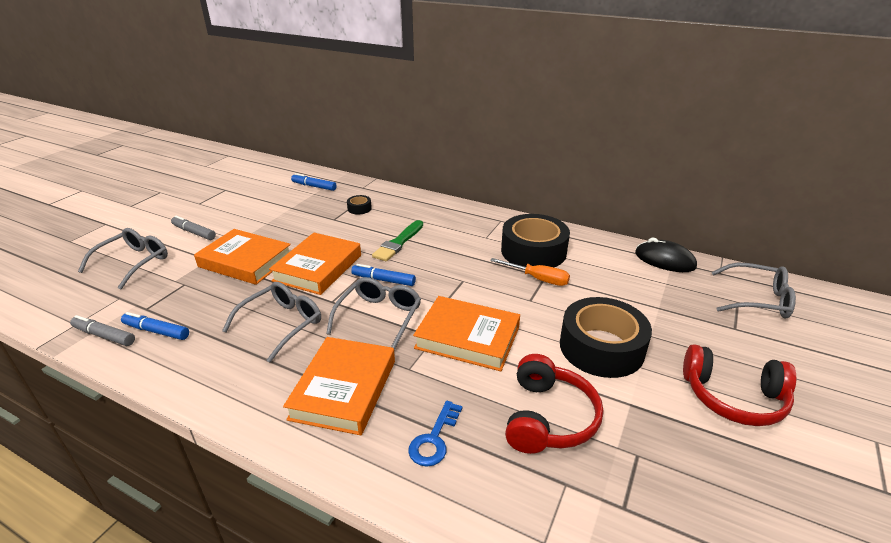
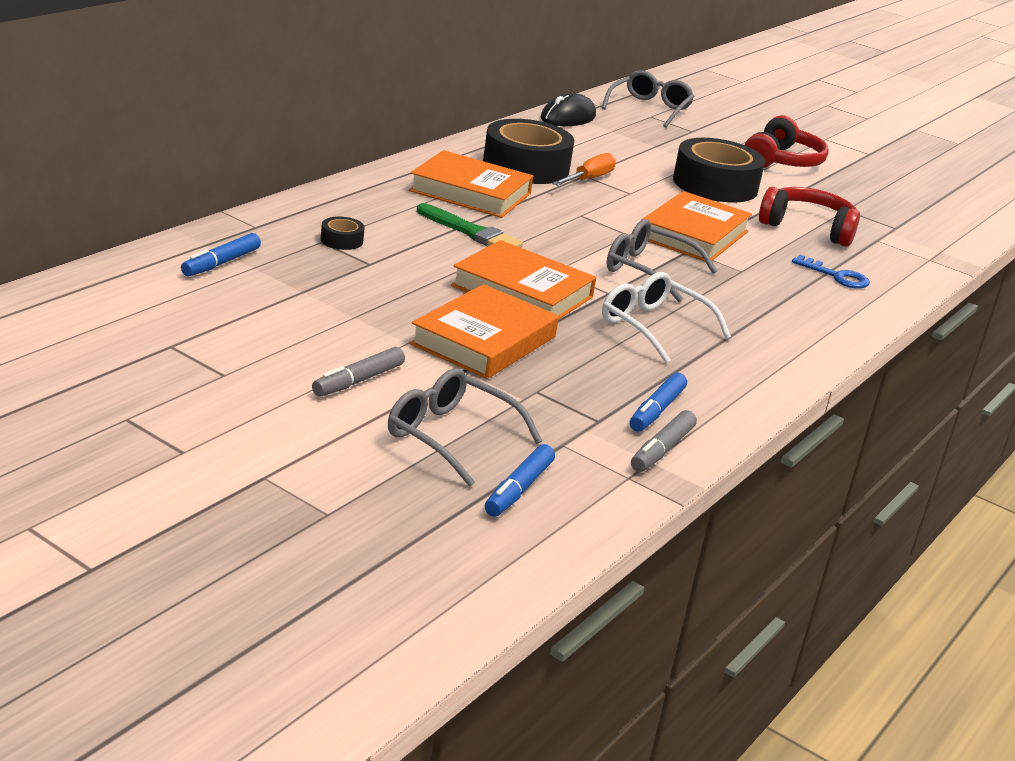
camera: 85 degrees left, 5 degrees down
(282, 324) = (653, 327): grey glasses -> white glasses
(343, 389) = (772, 305): orange book -> orange book (470, 192)
(384, 280) = (567, 256): blue marker -> blue marker (519, 489)

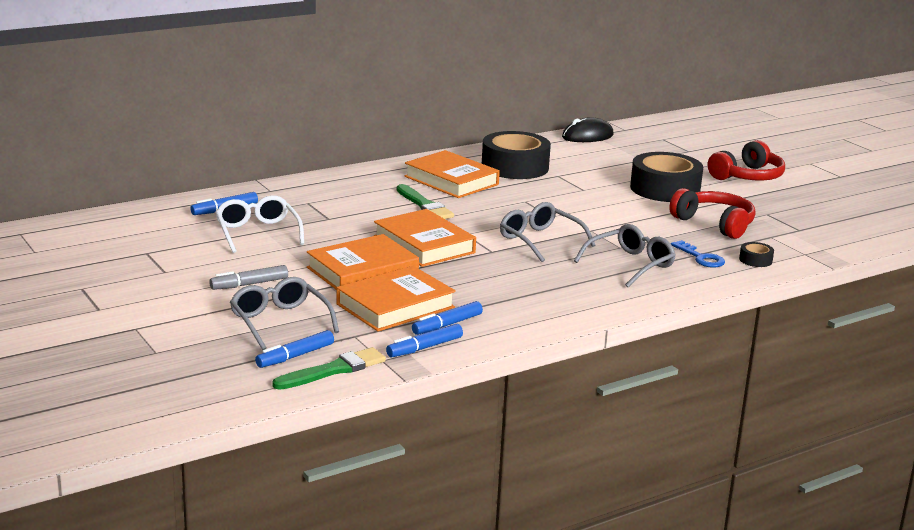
camera: 25 degrees right, 5 degrees down
(341, 240) = (322, 203): black tape -> black tape (755, 260)
(585, 504) = (333, 370): none -> green brush
(588, 179) = (558, 178): orange screwdriver -> none
(649, 108) = (667, 133): grey glasses -> grey glasses (630, 264)
(653, 327) = (503, 275): white glasses -> white glasses (257, 233)
(662, 450) = (425, 348): grey marker -> blue marker
(693, 235) = (606, 221): orange book -> orange book (395, 306)

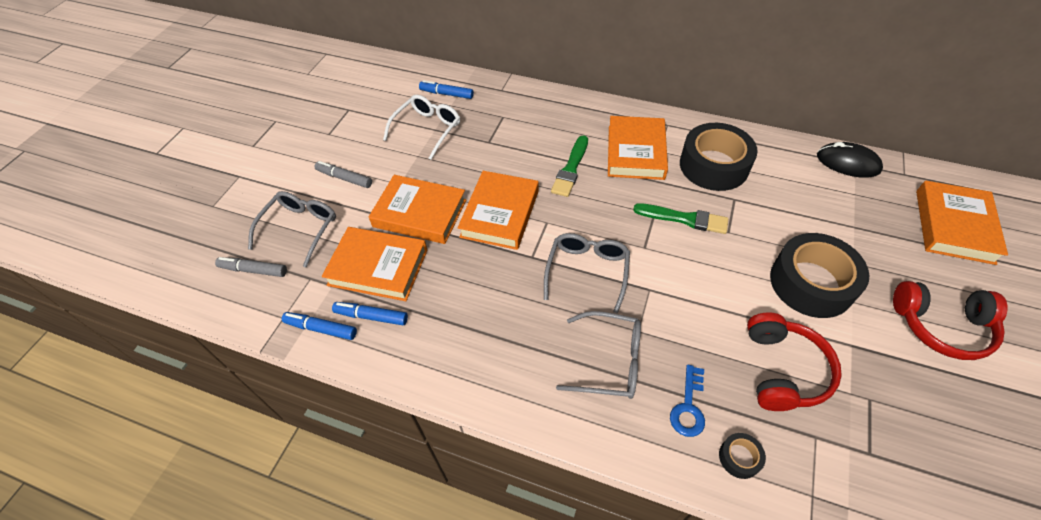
camera: 55 degrees right, 30 degrees up
(295, 356) = (254, 270): blue marker -> grey marker
(333, 370) = (247, 303): green brush -> green brush (684, 219)
(686, 140) = (954, 226): none -> orange book

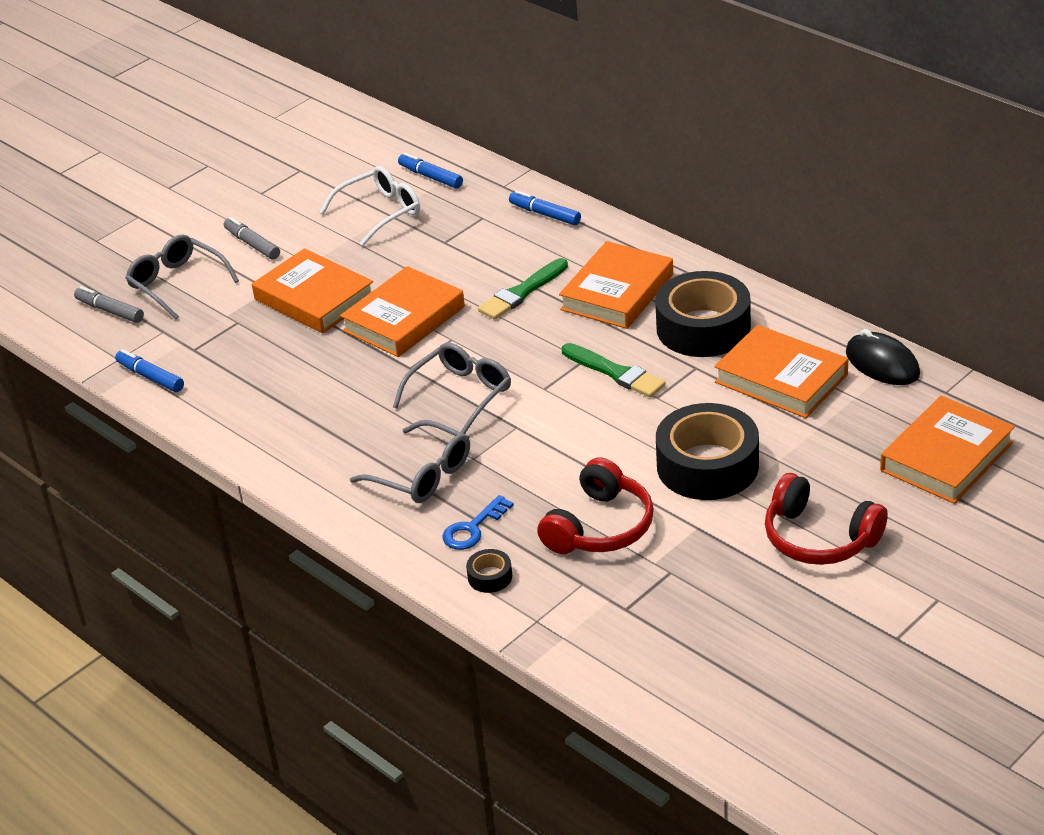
camera: 25 degrees right, 15 degrees down
(300, 228) = (177, 283): grey glasses -> grey glasses turned 90 degrees counterclockwise
(372, 316) = (206, 379): blue marker -> blue marker (545, 214)
(378, 267) = (238, 338): orange book -> orange book (781, 379)

